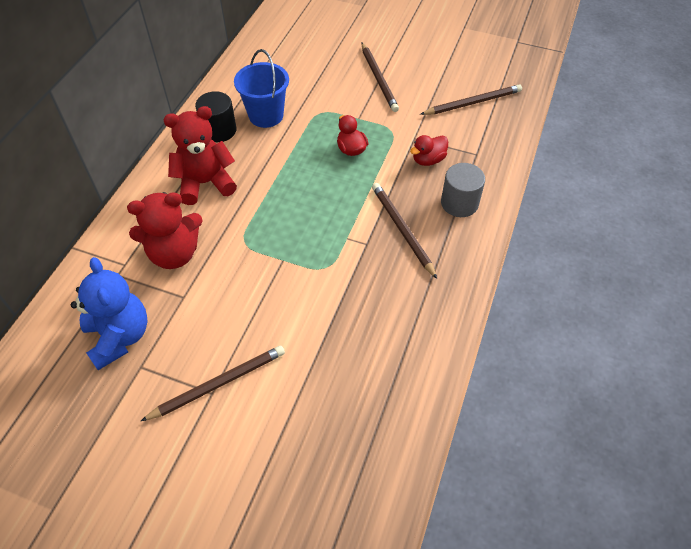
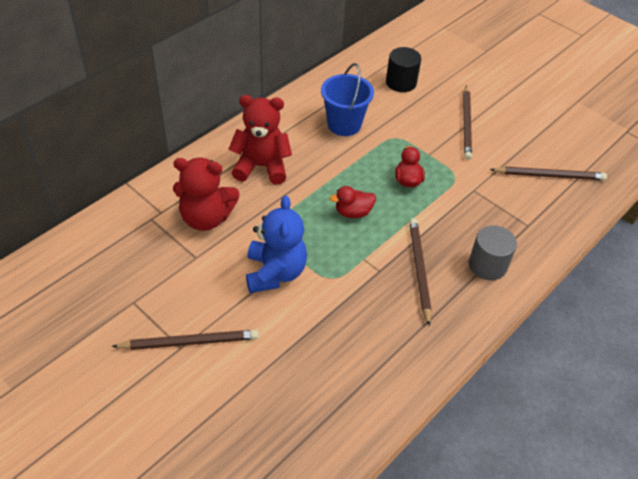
camera: 20 degrees right, 5 degrees down
(119, 337) = (128, 271): blue teddy bear -> blue teddy bear (275, 272)
(219, 130) = (296, 124): black cylinder -> black cylinder (401, 82)
(428, 160) = (477, 215): red duck -> red duck (353, 212)

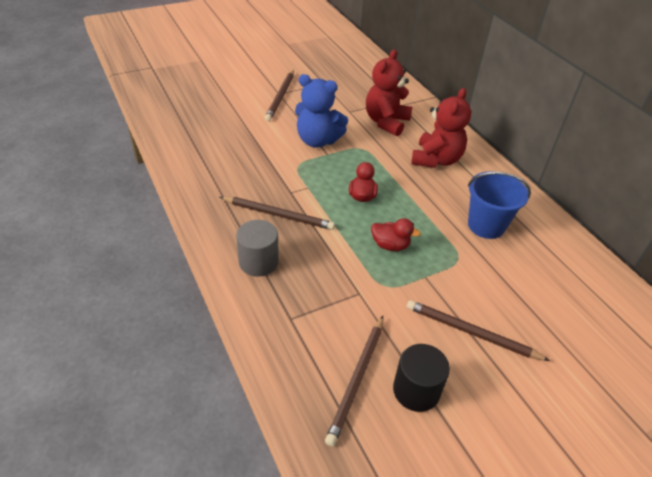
camera: 110 degrees right, 5 degrees down
(401, 82) = (560, 297): black cylinder -> black cylinder (416, 390)

